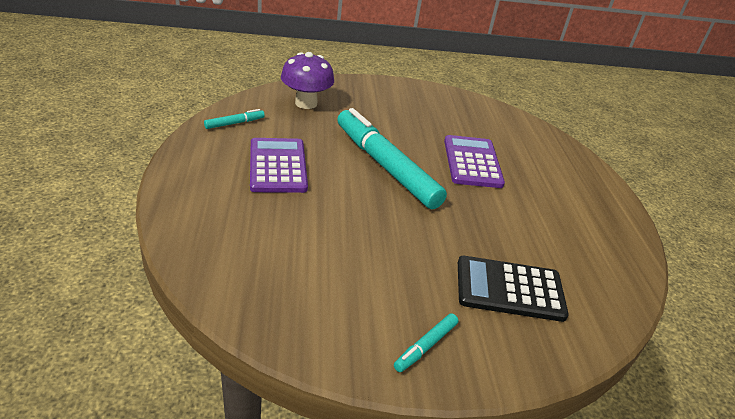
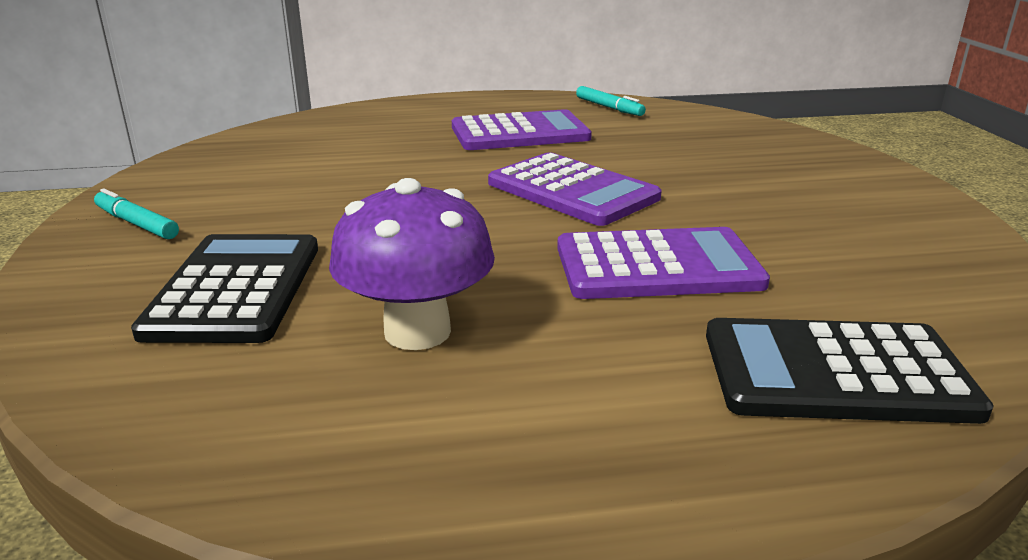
camera: 90 degrees right, 10 degrees down
(306, 103) = (721, 135): purple mushroom -> purple mushroom (417, 332)
(385, 166) = (572, 191): turquoise marker -> purple calculator
(543, 149) = (835, 372): none -> black calculator

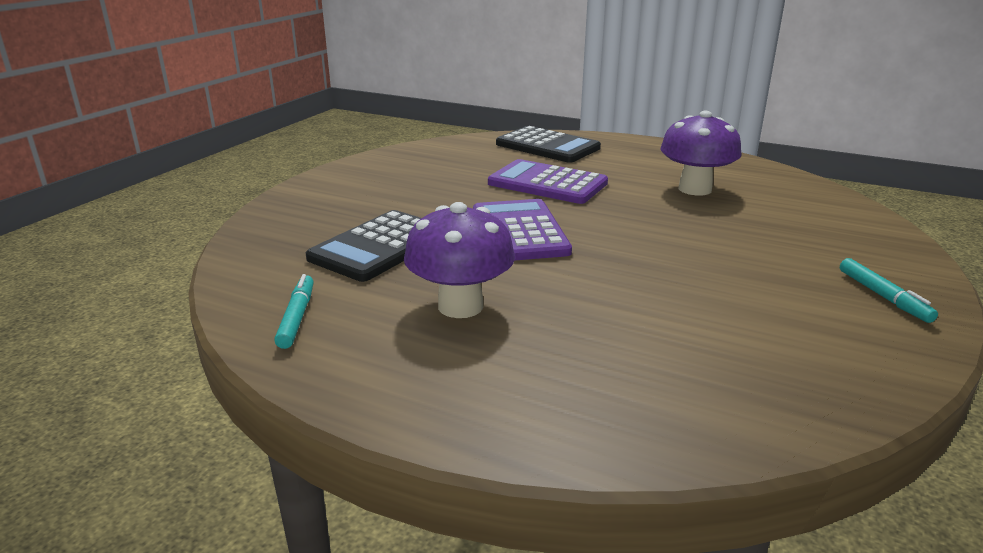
camera: 145 degrees left, 0 degrees up
(236, 289) = (788, 228): black calculator -> black calculator (379, 246)
(520, 133) = (460, 306): purple calculator -> purple mushroom

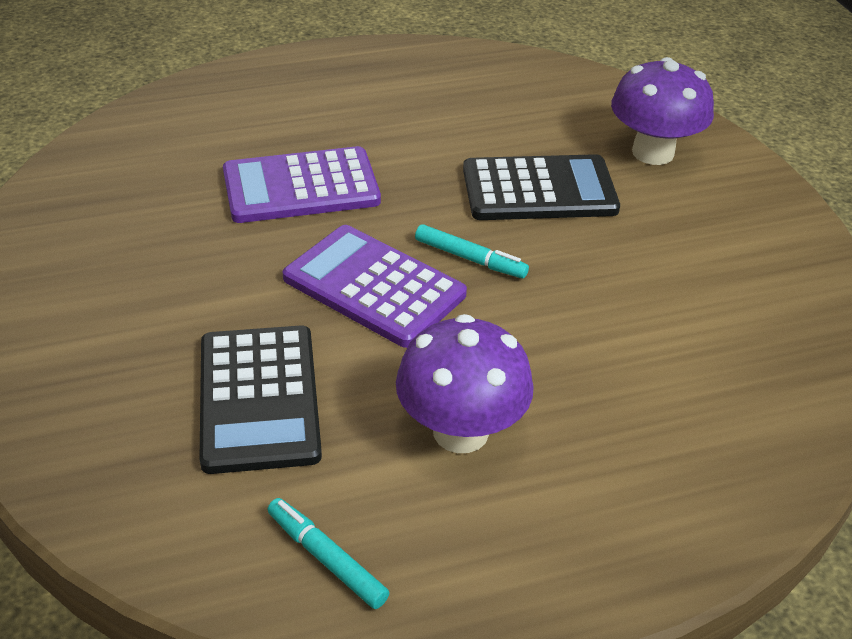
camera: 45 degrees left, 15 degrees up
(547, 146) = (212, 113): black calculator -> black calculator (539, 190)
(695, 189) = (458, 124): purple mushroom -> purple mushroom (653, 152)
(883, 296) = (747, 207): turquoise marker -> turquoise marker (470, 258)

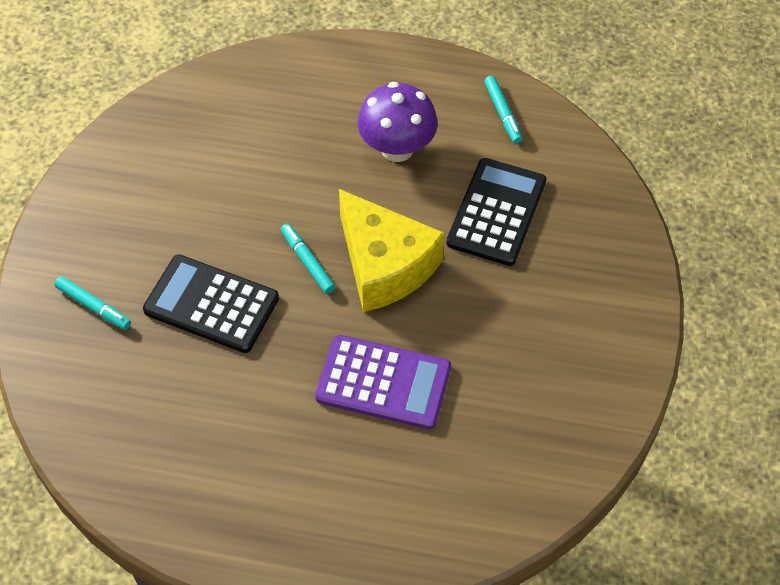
camera: 150 degrees left, 15 degrees up
(374, 286) = (385, 265): purple calculator -> yellow cheese
(653, 152) = (94, 306): purple mushroom -> turquoise marker

